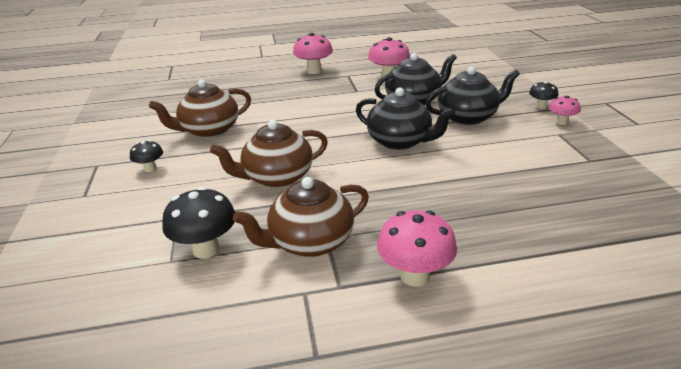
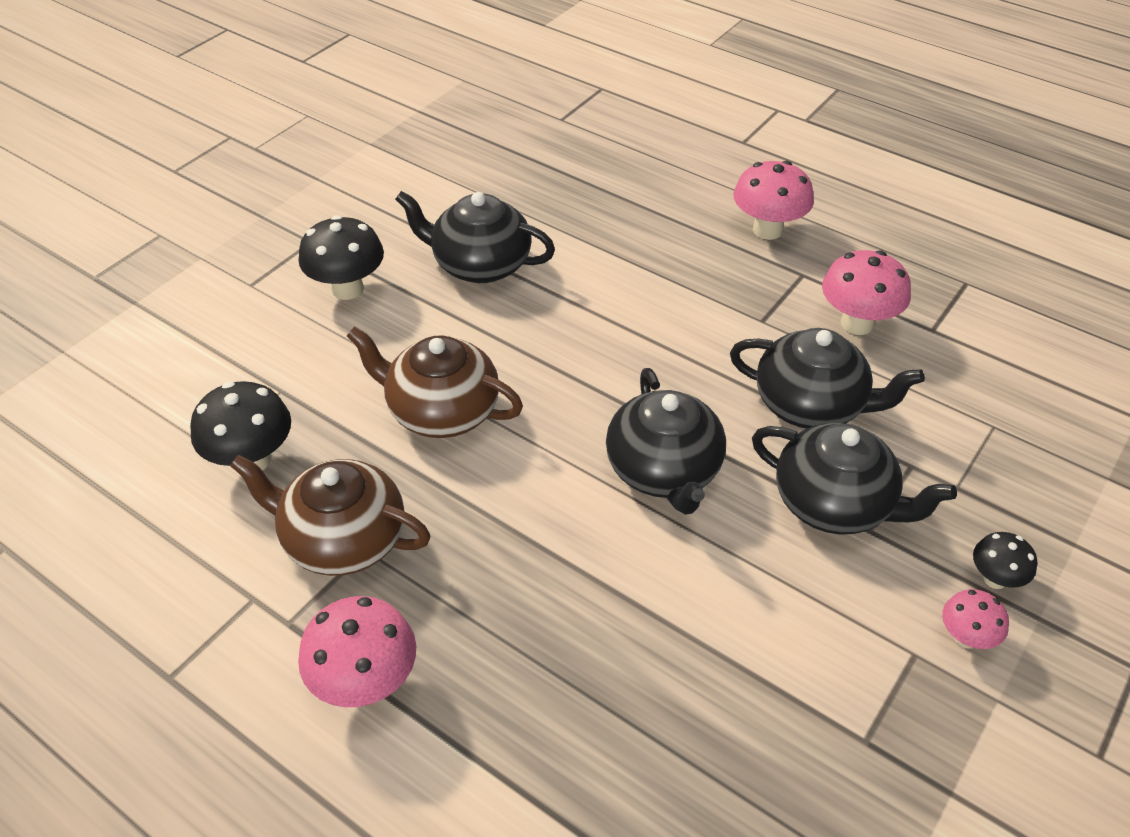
camera: 45 degrees right, 15 degrees up
(150, 169) = (347, 289): black mushroom -> black mushroom, size x1.74
(209, 130) = (480, 265): brown teapot -> black teapot

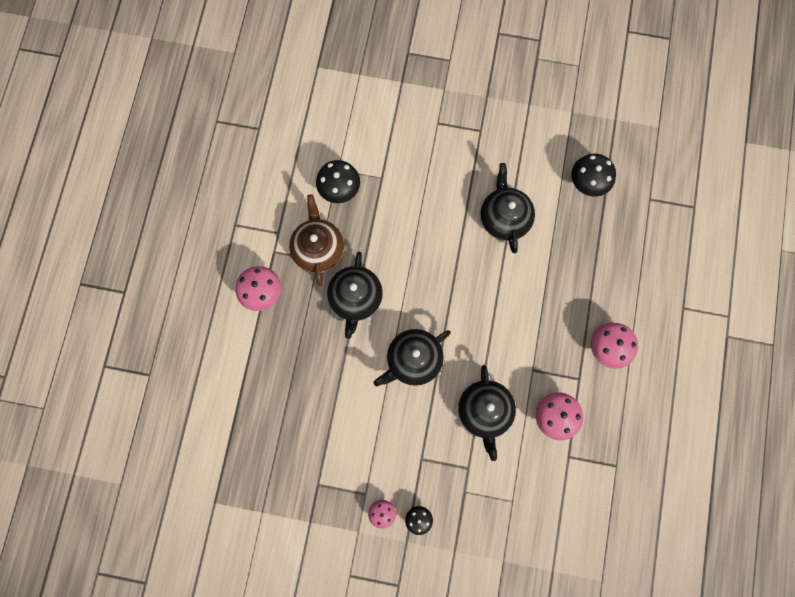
camera: 65 degrees right, 30 degrees up
(347, 289) = (456, 167): black mushroom -> black mushroom (587, 183)
(441, 411) = (402, 251): brown teapot -> none
(834, 504) = (429, 440): black teapot -> black teapot (355, 298)

